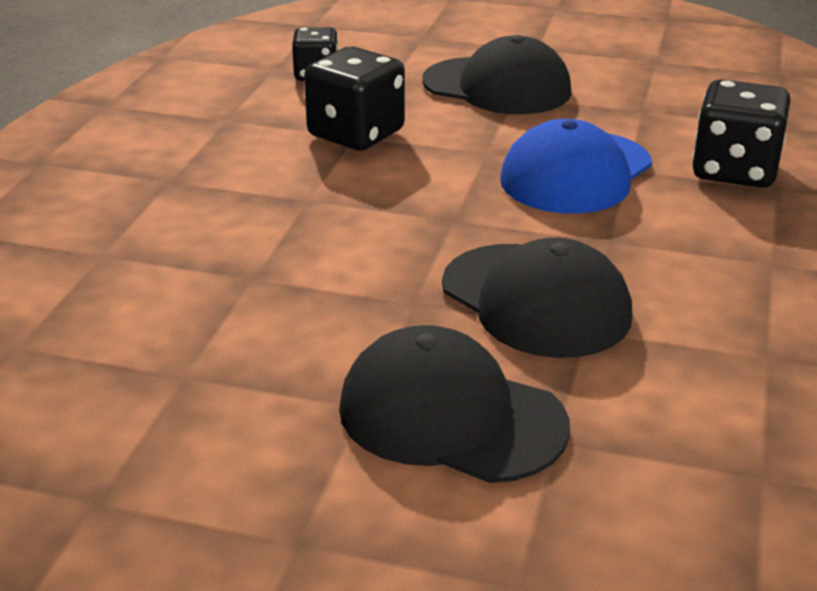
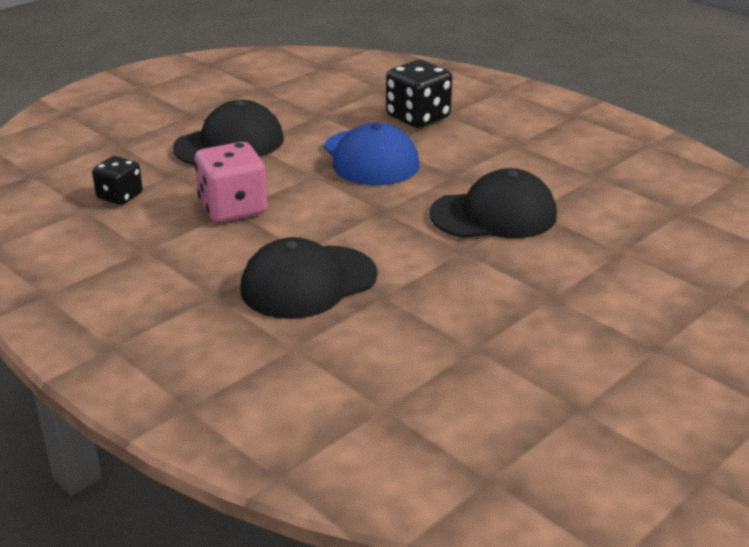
camera: 60 degrees left, 0 degrees up
(356, 134) = (233, 208): black dice -> pink dice
(451, 416) = (580, 273): black cap -> black cap (308, 282)

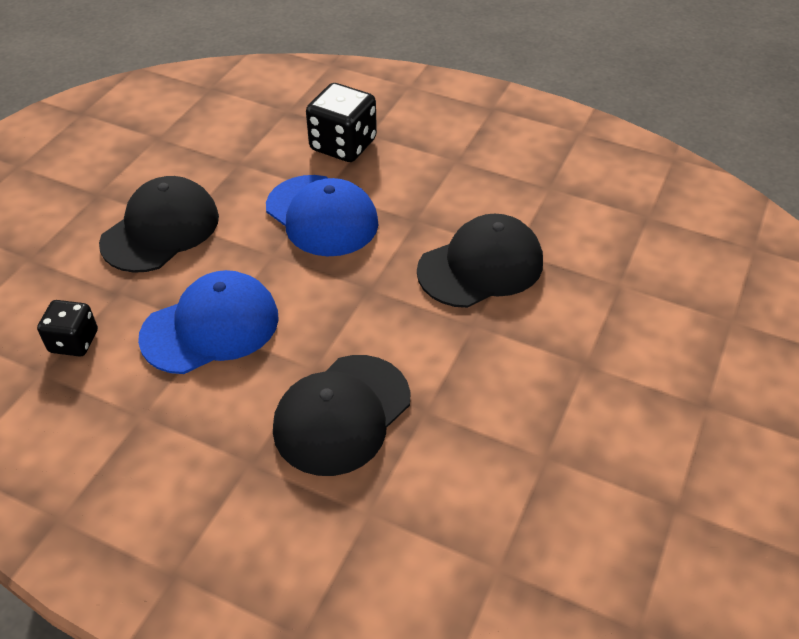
camera: 20 degrees left, 15 degrees up
(233, 208) = (211, 327): pink dice -> blue cap

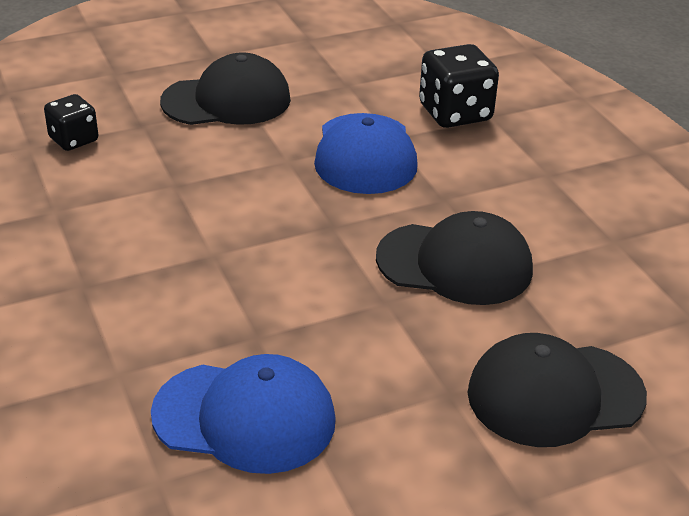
camera: 40 degrees right, 10 degrees down
(211, 327) = (175, 182): blue cap -> blue cap (245, 417)
(342, 414) = (189, 297): black cap -> black cap (554, 394)

